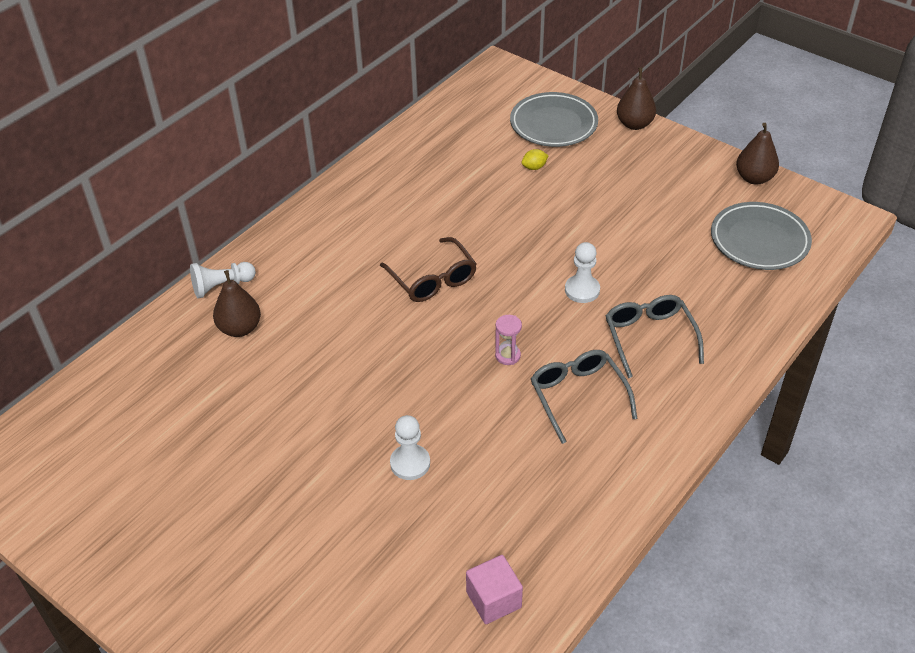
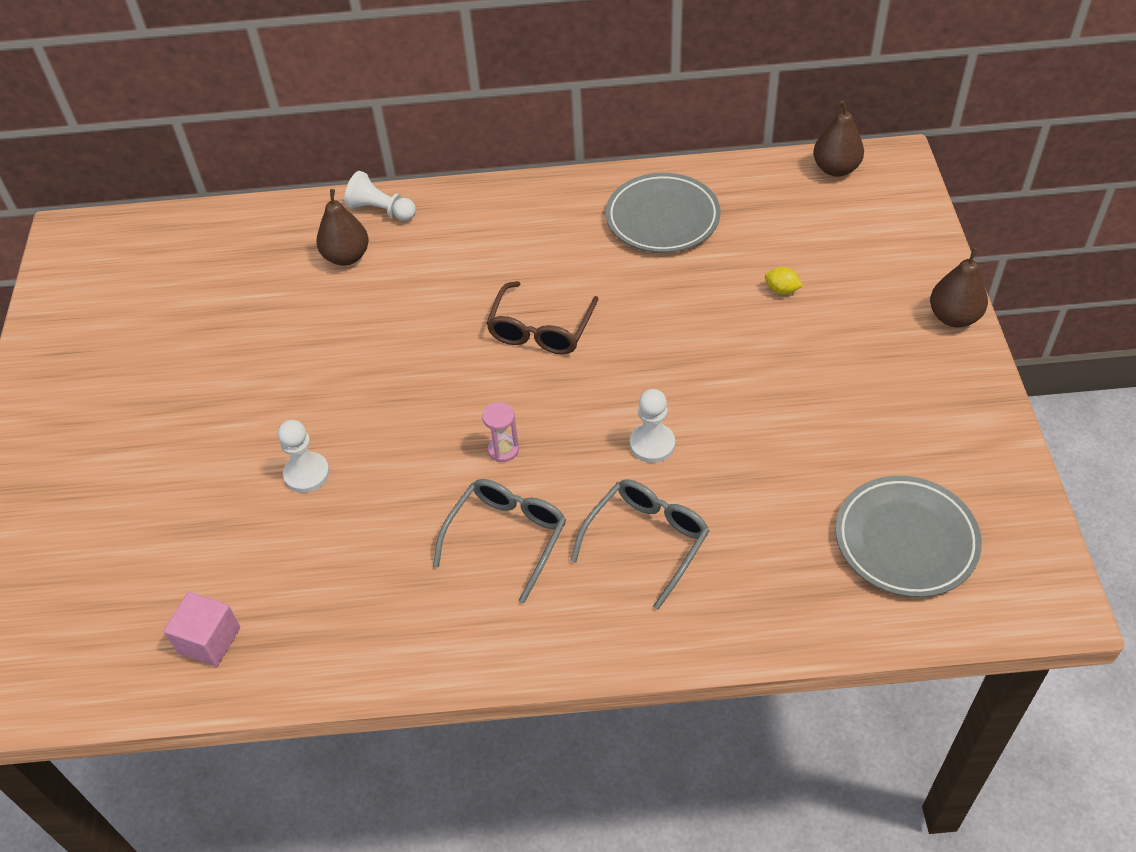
camera: 50 degrees right, 5 degrees up
(553, 124) = (865, 259): grey plate -> grey plate (662, 218)
(754, 178) = (1004, 471): brown pear -> brown pear (836, 169)

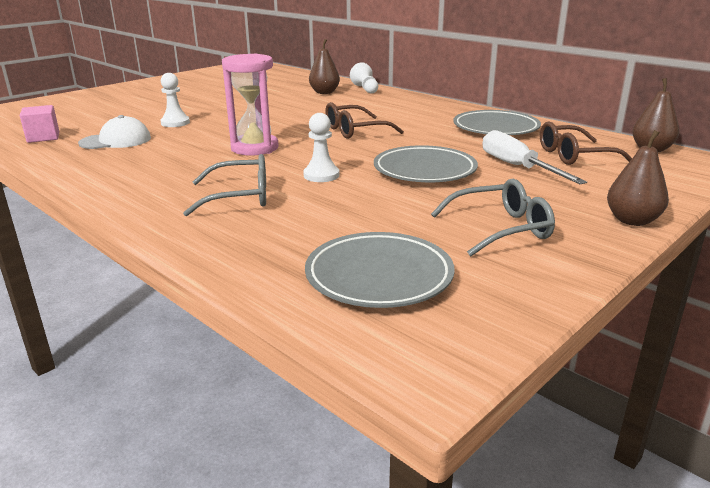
camera: 45 degrees right, 25 degrees down
(319, 567) = (116, 141): none -> white cap
(503, 450) = (254, 148): pink hourglass -> pink hourglass, size x2.15
(507, 537) = (191, 166): grey glasses -> grey glasses (500, 229)
(720, 359) = (424, 170): none -> grey plate
(782, 290) = (518, 167): yellow lemon -> white screwdriver
(795, 229) = (574, 155): none -> brown glasses

